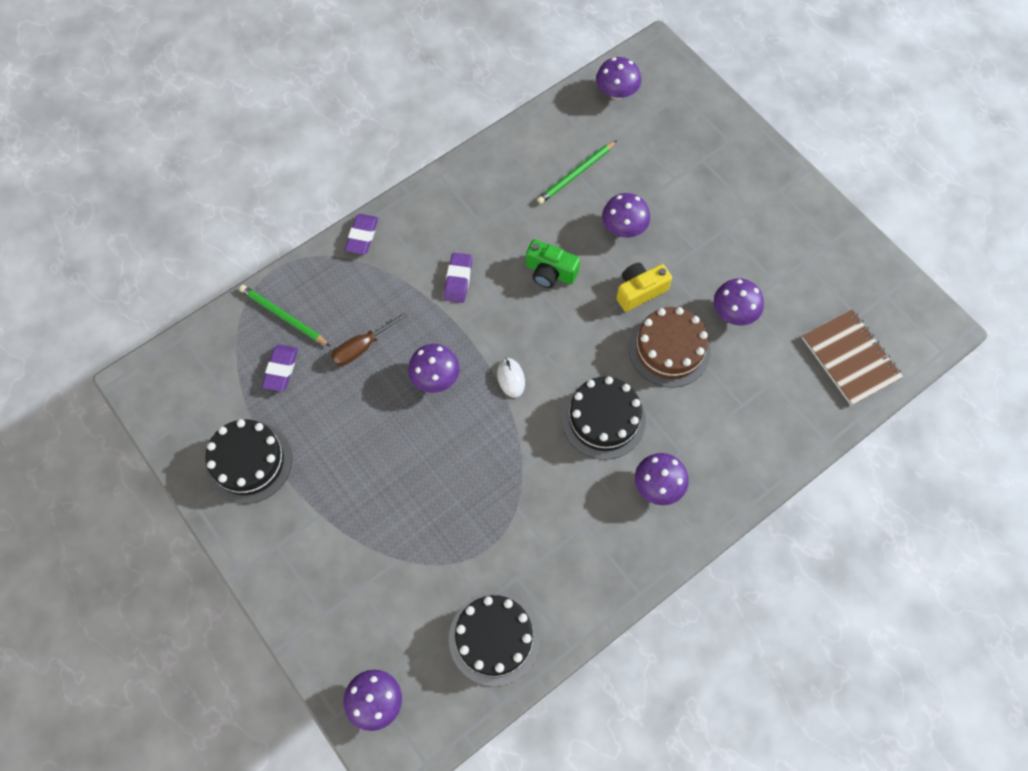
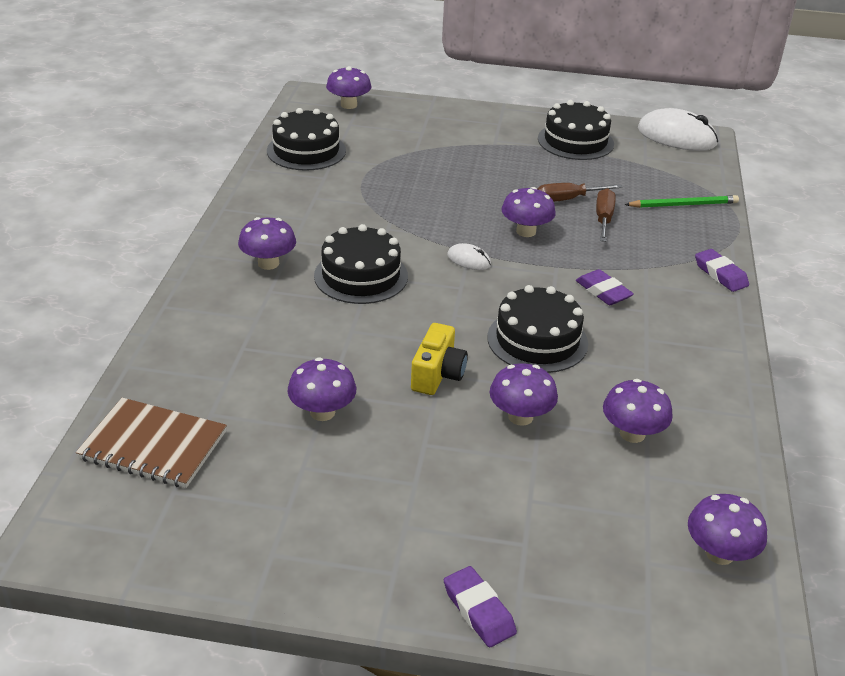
camera: 135 degrees right, 30 degrees down
(159, 400) = (676, 136): none -> white mouse
(281, 369) = (634, 182): purple eraser -> purple eraser (478, 611)
(358, 389) = (568, 199): none -> brown screwdriver
(550, 272) = (537, 340): green camera -> black cake
(576, 174) = (632, 434): green pencil -> purple mushroom
(669, 349) = (356, 348): brown cake -> none

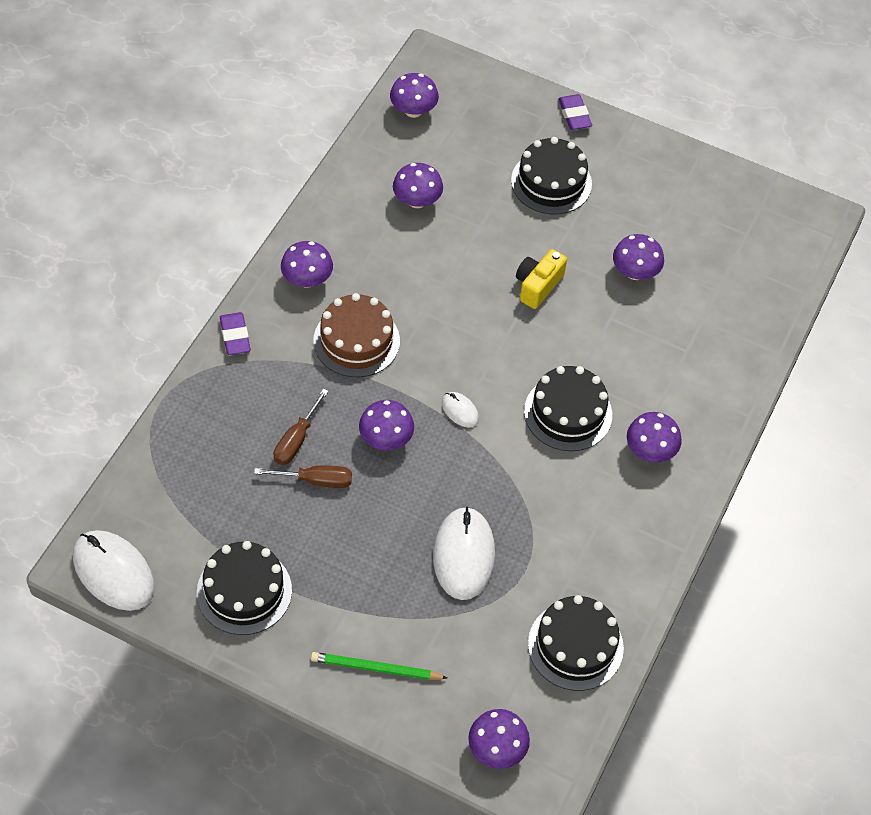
camera: 165 degrees left, 20 degrees up
(153, 445) = (759, 273): brown notebook -> none
(417, 179) = (463, 555): none -> white mouse
(520, 417) = (490, 233): purple mushroom -> purple mushroom (307, 279)
(537, 340) = (443, 300): black cake -> black cake (551, 182)
(603, 292) = (356, 341): purple eraser -> brown cake
(683, 205) = (198, 442): green pencil -> green pencil (376, 668)

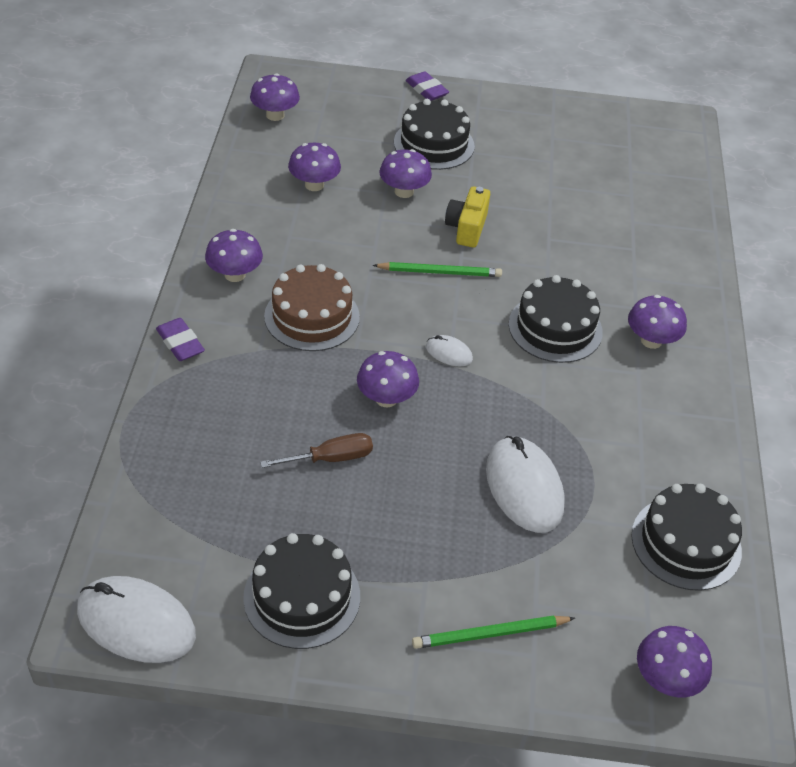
camera: 20 degrees left, 10 degrees down
(296, 439) = (291, 424): brown screwdriver -> none
(490, 326) = (440, 272): none -> green pencil
(635, 272) = (550, 197): purple mushroom -> purple mushroom (404, 191)

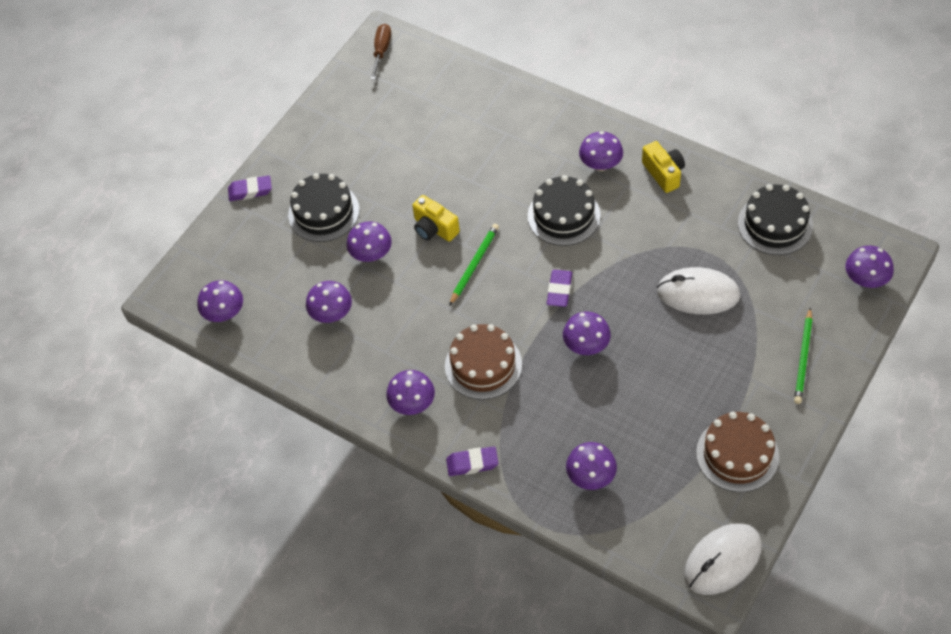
camera: 55 degrees left, 10 degrees up
(206, 453) = (591, 476): none -> purple mushroom
(302, 596) = (737, 454): black cake -> brown cake
(330, 458) = (627, 399): brown screwdriver -> brown screwdriver (381, 51)
(449, 353) = (559, 290): white mouse -> purple eraser
(682, 403) = (663, 173): none -> yellow camera

